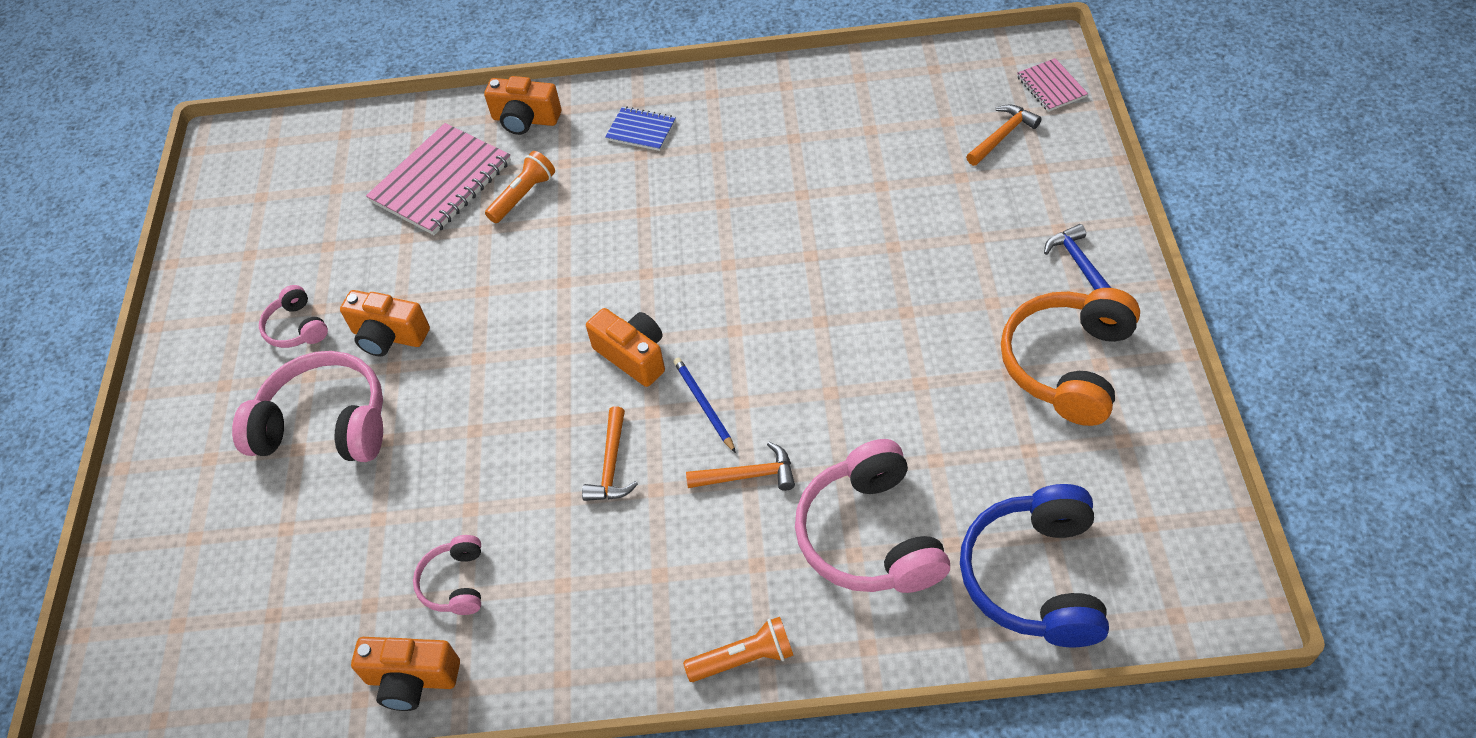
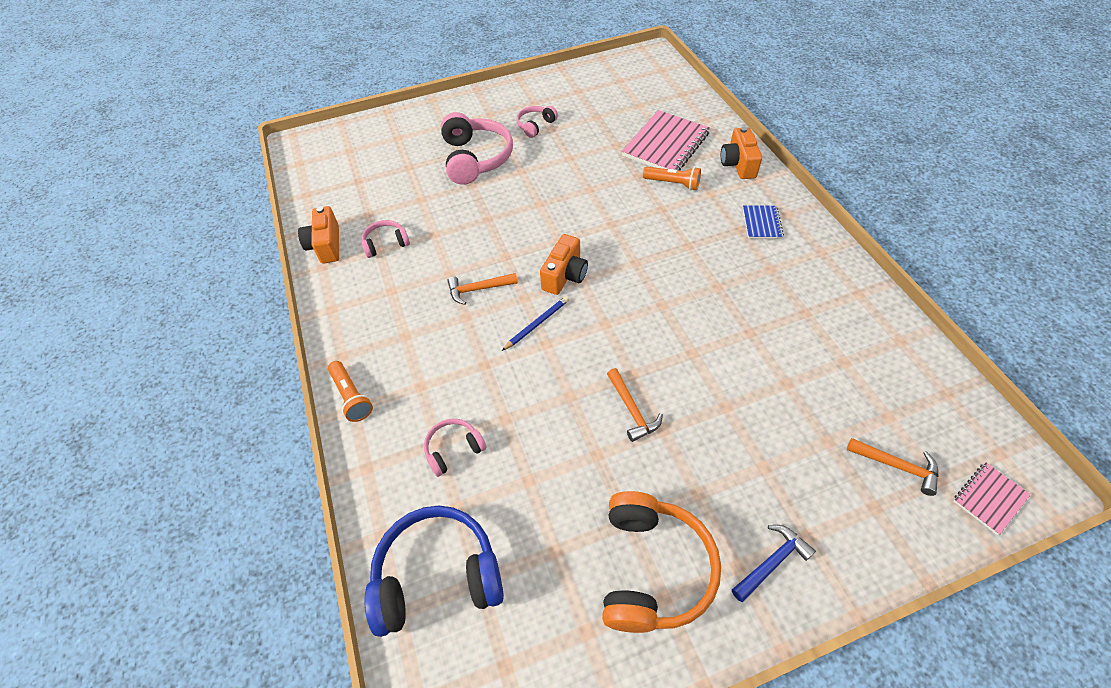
camera: 70 degrees right, 0 degrees up
(389, 336) = (542, 162): orange camera -> none
(441, 182) = (666, 144): pink notebook -> pink notebook turned 75 degrees counterclockwise
(748, 475) = (487, 363): orange hammer -> orange hammer (632, 410)
(869, 536) = (453, 449): pink headphones -> pink headphones, size x0.51
(1067, 364) = (653, 569): orange headphones -> orange headphones turned 90 degrees clockwise

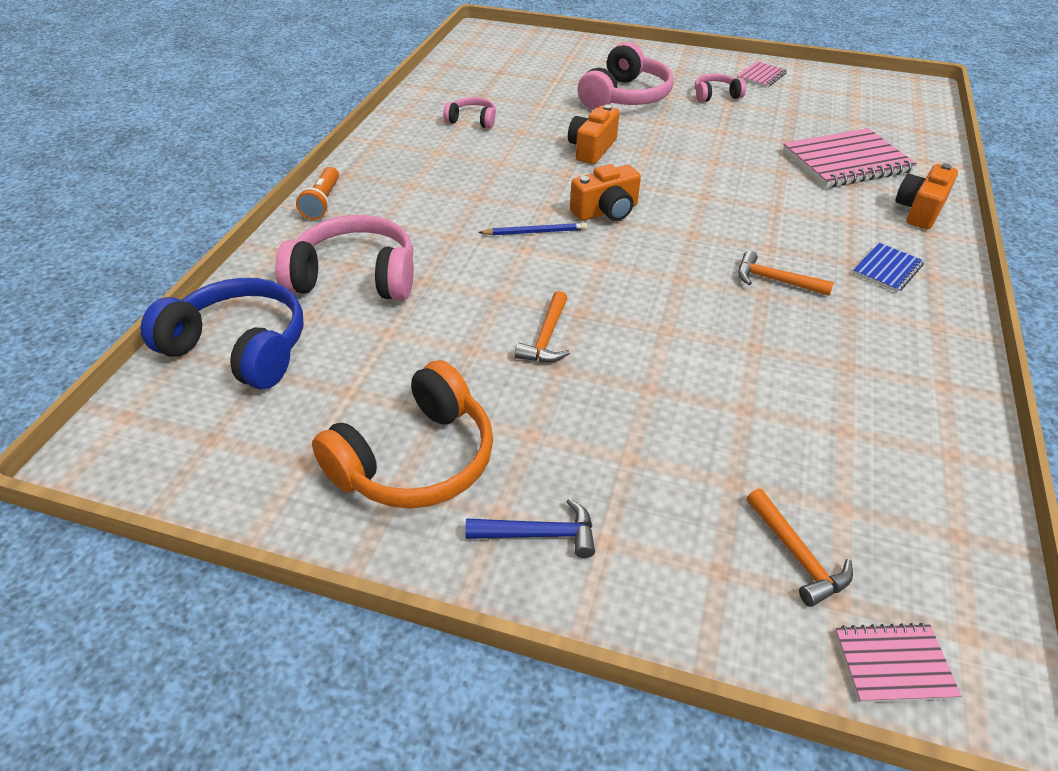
camera: 35 degrees right, 10 degrees down
(326, 245) = (423, 102): orange camera -> orange camera (592, 149)
(453, 449) = (355, 277): pink headphones -> pink headphones, size x1.94
(478, 289) = (513, 184): orange hammer -> orange hammer (775, 280)
(548, 92) = (761, 76): none -> pink notebook
(673, 184) = (815, 194): orange flashlight -> none

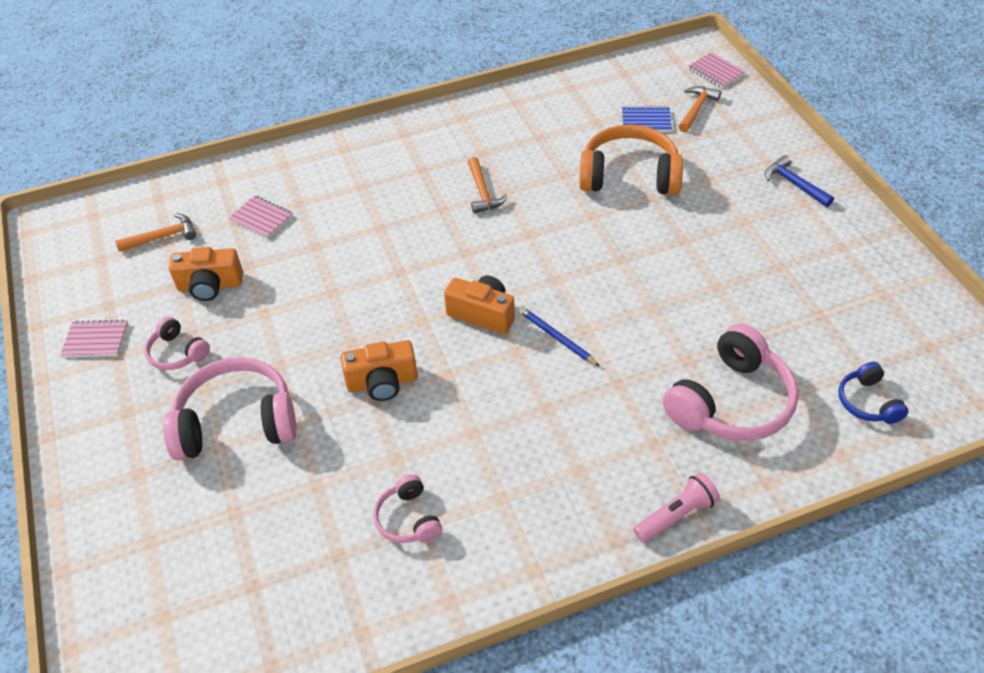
camera: 125 degrees left, 5 degrees up
(240, 348) = (867, 402): blue headphones -> blue headphones, size x0.51
(322, 202) = (676, 515): orange flashlight -> pink flashlight
(355, 277) = (731, 402): pink headphones -> pink headphones turned 105 degrees counterclockwise
(416, 460) = (818, 252): orange headphones -> orange headphones (629, 176)
(546, 337) = (663, 261): orange hammer -> orange hammer (162, 237)
(846, 161) = (261, 218): pink notebook -> pink notebook, size x0.51
(887, 269) = (415, 152): blue notebook -> blue notebook (646, 121)
(919, 210) = (314, 161): orange camera -> orange camera (210, 286)

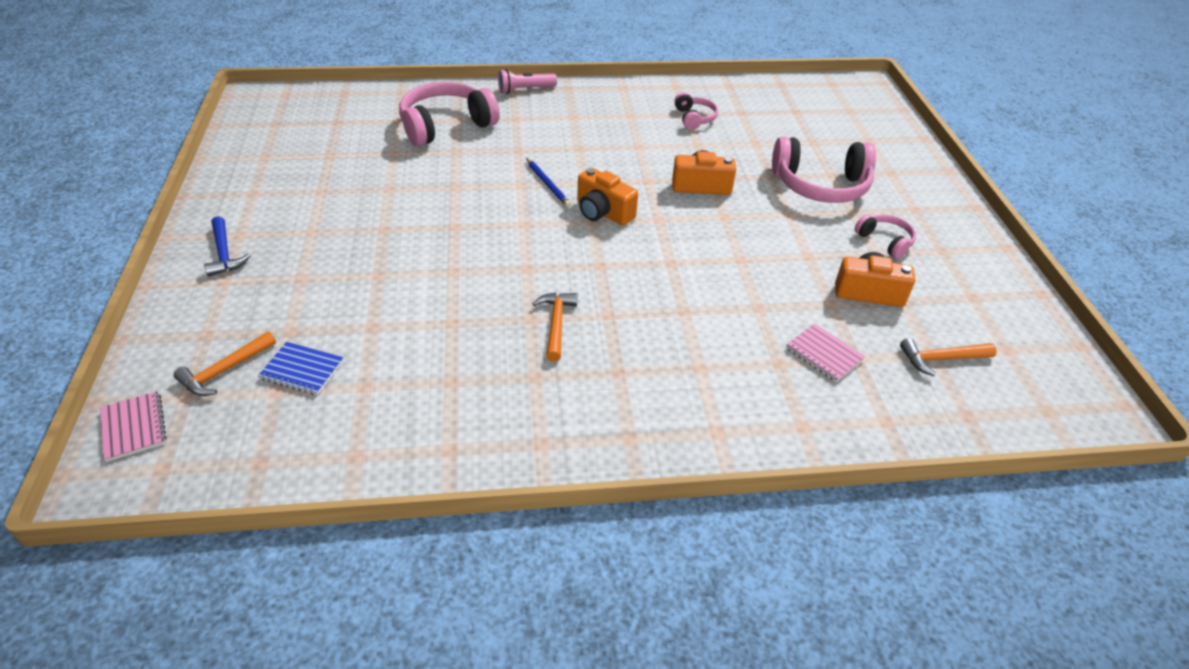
camera: 170 degrees left, 5 degrees down
(96, 340) = (970, 268): pink notebook -> none
(629, 176) = (382, 303): orange headphones -> none
(867, 402) = (355, 108): blue headphones -> none

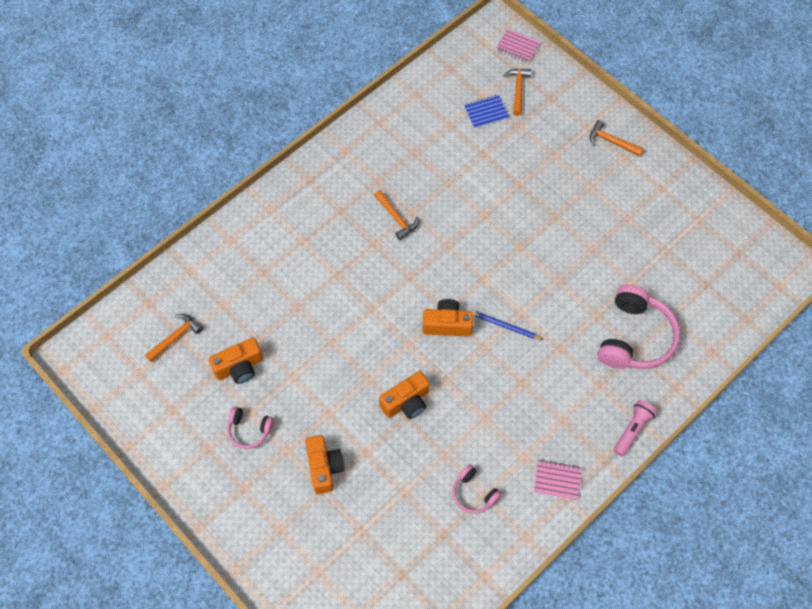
camera: 145 degrees right, 20 degrees up
(224, 253) = (611, 141): blue hammer -> orange hammer
(820, 186) = (324, 467): pink headphones -> orange camera
(824, 354) = (242, 295): pink notebook -> pink notebook (557, 480)

